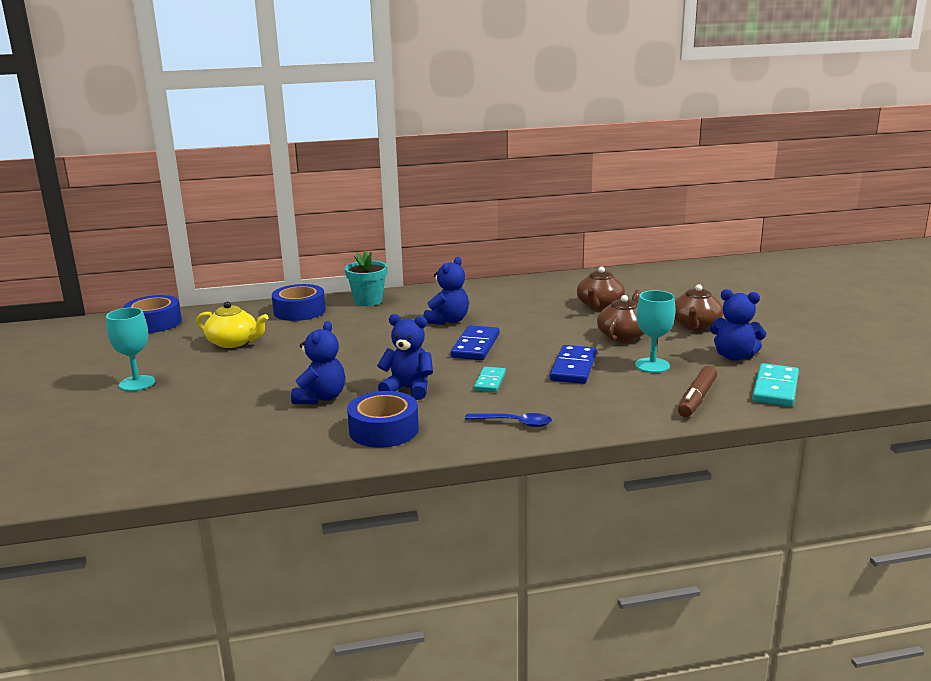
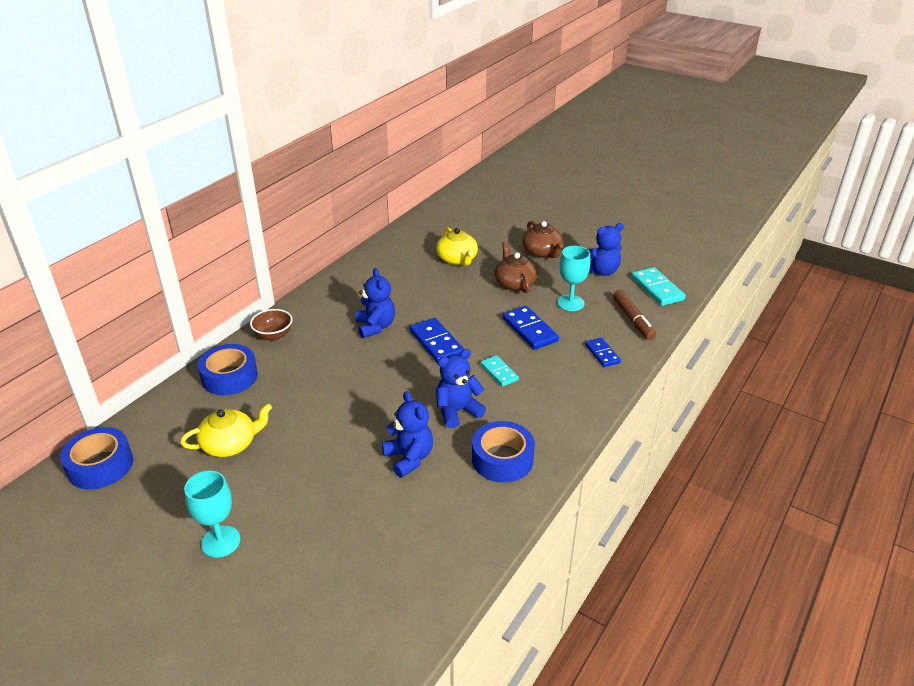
camera: 45 degrees left, 15 degrees up
(368, 301) = (273, 335): turquoise flower pot -> brown bowl
(514, 423) = (570, 401): blue spoon -> none
(599, 305) = (457, 259): brown teapot -> yellow teapot
(612, 408) = (602, 354): none -> blue domino

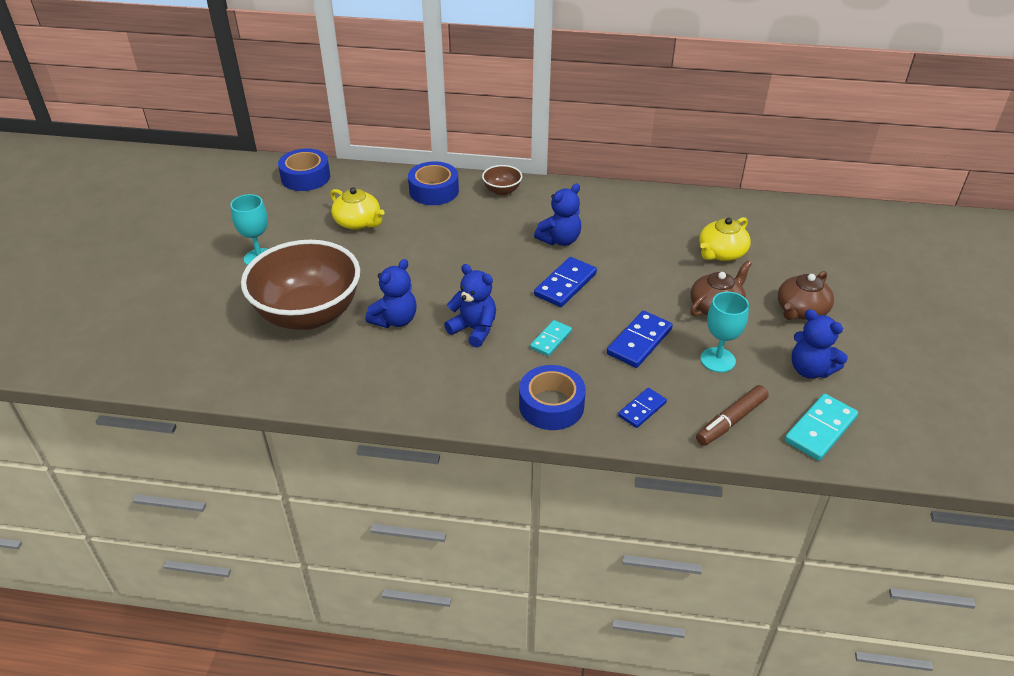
camera: 65 degrees right, 5 degrees up
(354, 520) = (308, 314): none -> brown bowl
(502, 459) = (426, 378): blue tape -> blue tape (551, 405)

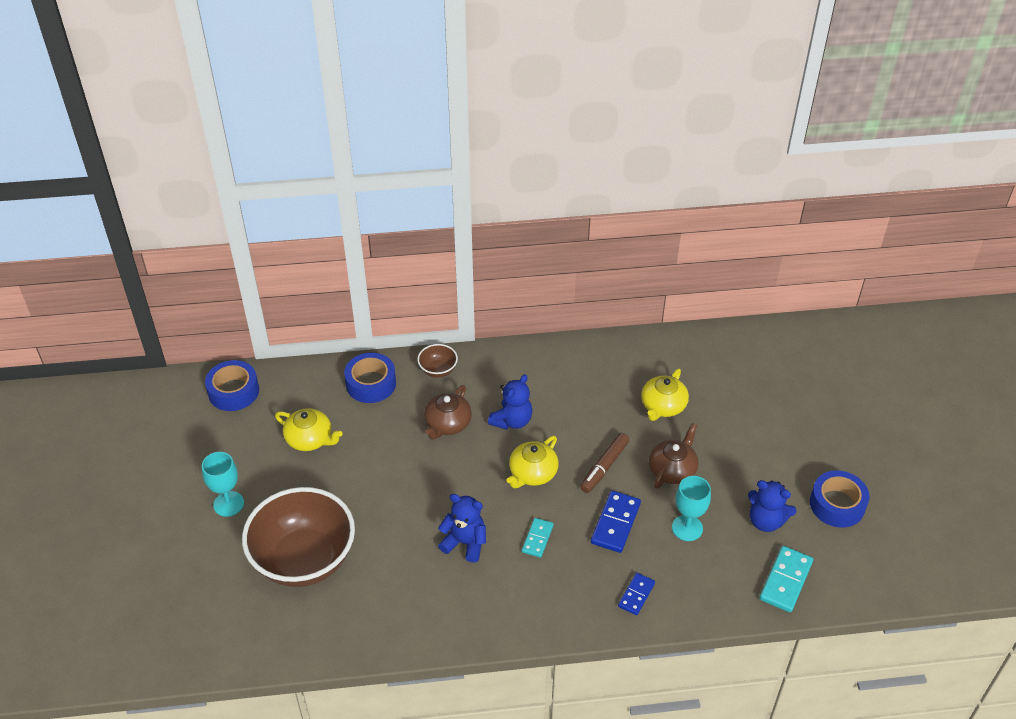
camera: 15 degrees left, 5 degrees up
(395, 320) = (388, 548): blue teddy bear -> none
(551, 405) = (558, 609): blue tape -> blue tape (837, 504)
(565, 284) = (532, 473): blue domino -> yellow teapot
(731, 421) = (712, 589): brown marker -> brown marker (604, 467)
(801, 310) = (746, 457): brown teapot -> brown teapot (447, 423)

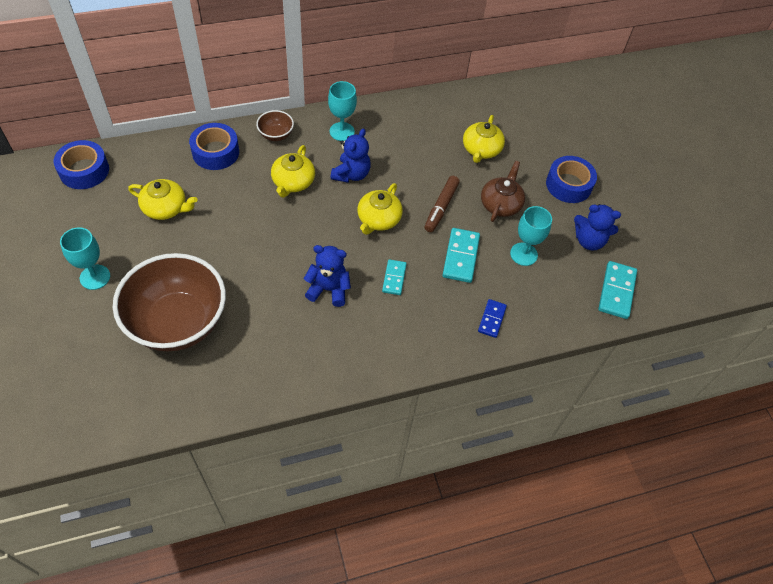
camera: 15 degrees left, 10 degrees up
(447, 423) = (293, 182): brown teapot -> yellow teapot
(510, 372) = (342, 131): none -> turquoise goblet
(615, 523) = (460, 257): blue domino -> turquoise domino
(837, 504) = (644, 220): blue tape -> blue tape (568, 185)

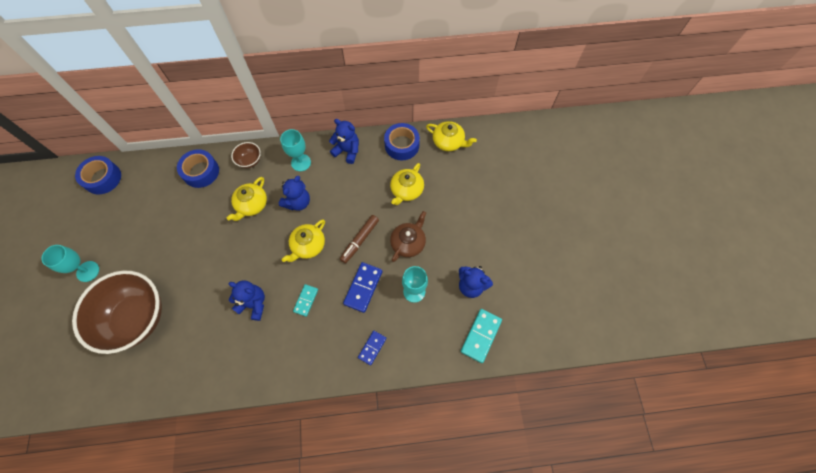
camera: 15 degrees right, 10 degrees up
(165, 208) = (152, 217): yellow teapot -> yellow teapot (448, 142)
(396, 115) = (347, 151): none -> blue teddy bear
(460, 257) = (363, 287): turquoise domino -> blue domino
(568, 185) = (469, 231): blue tape -> blue tape (402, 145)

